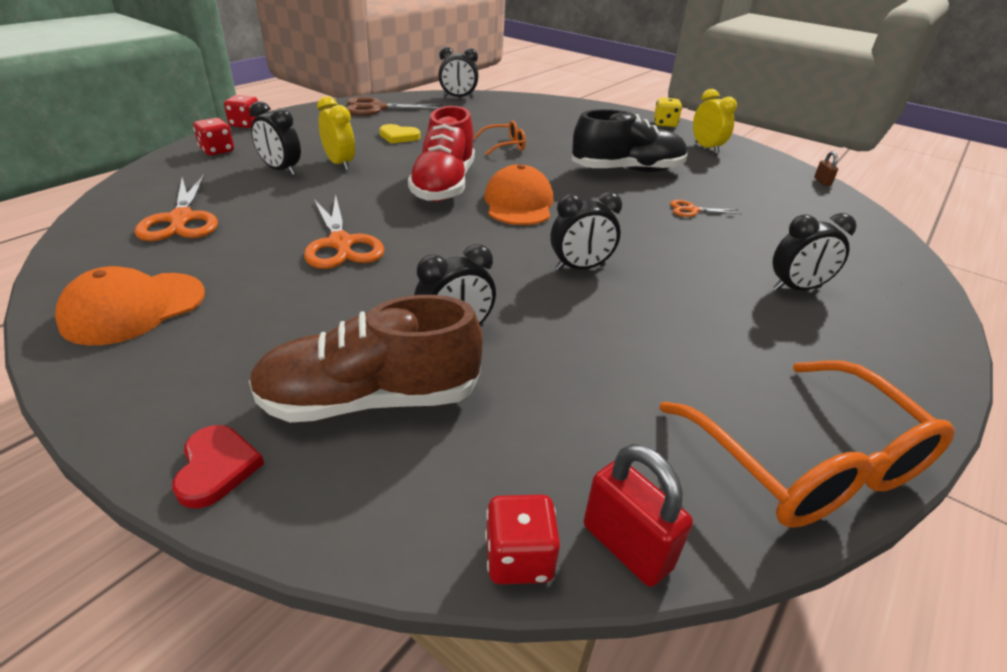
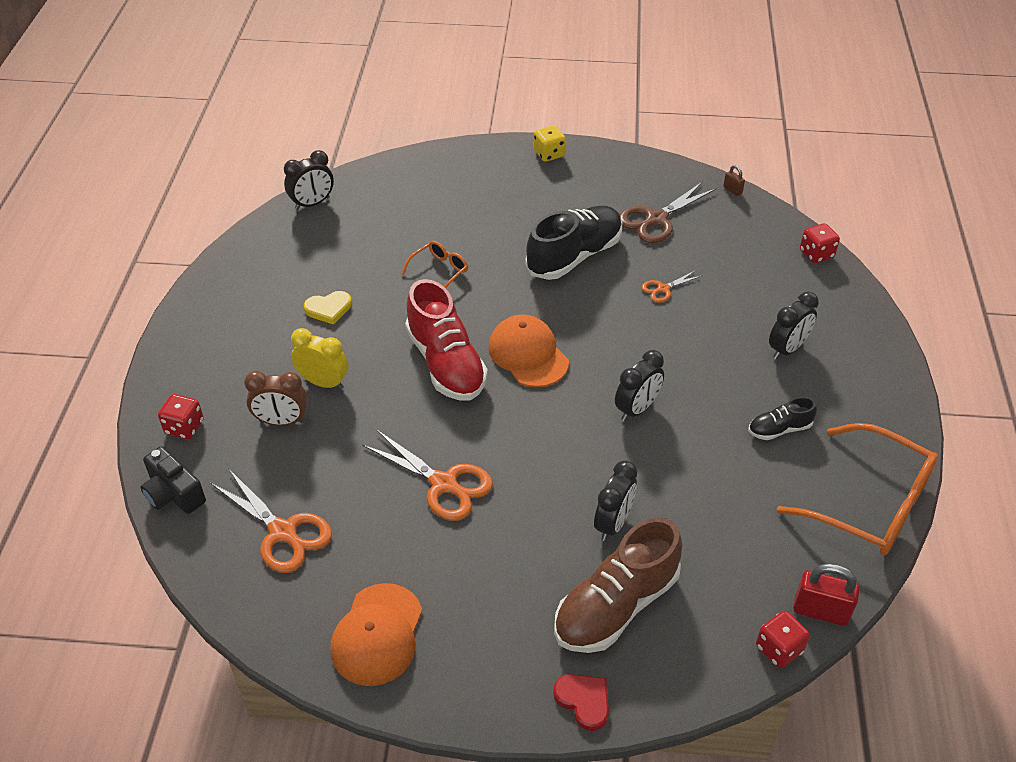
camera: 30 degrees left, 10 degrees up
(153, 174) = (174, 494): none -> black camera
(245, 125) = (154, 371): red dice -> red dice (816, 254)
(281, 170) = (282, 421): black clock -> brown clock
(377, 108) = (252, 269): brown scissors -> brown scissors (656, 219)
(706, 148) = (612, 181): yellow clock -> none
(731, 342) = (779, 429): none -> black shoe

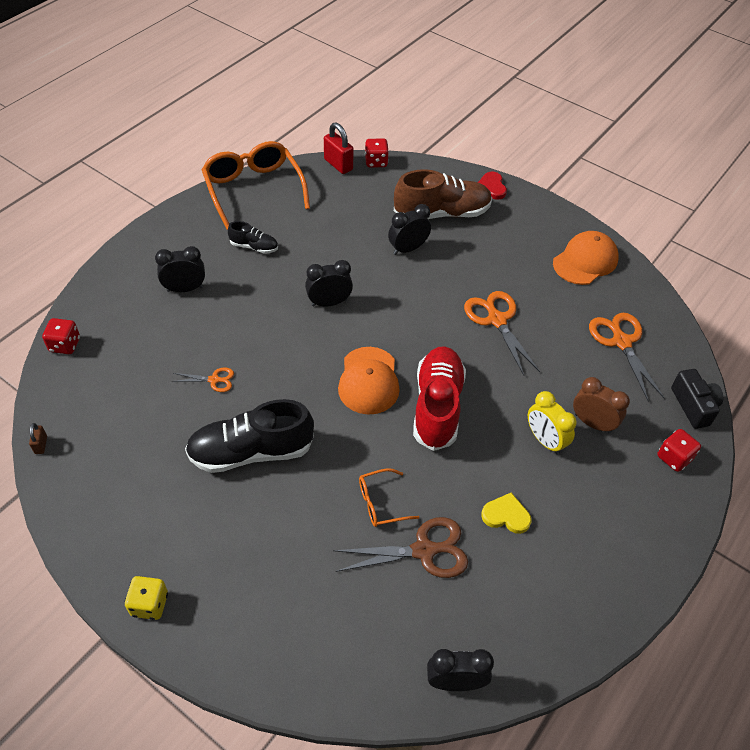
camera: 150 degrees left, 5 degrees up
(656, 219) = (143, 451): brown scissors -> brown scissors (424, 550)

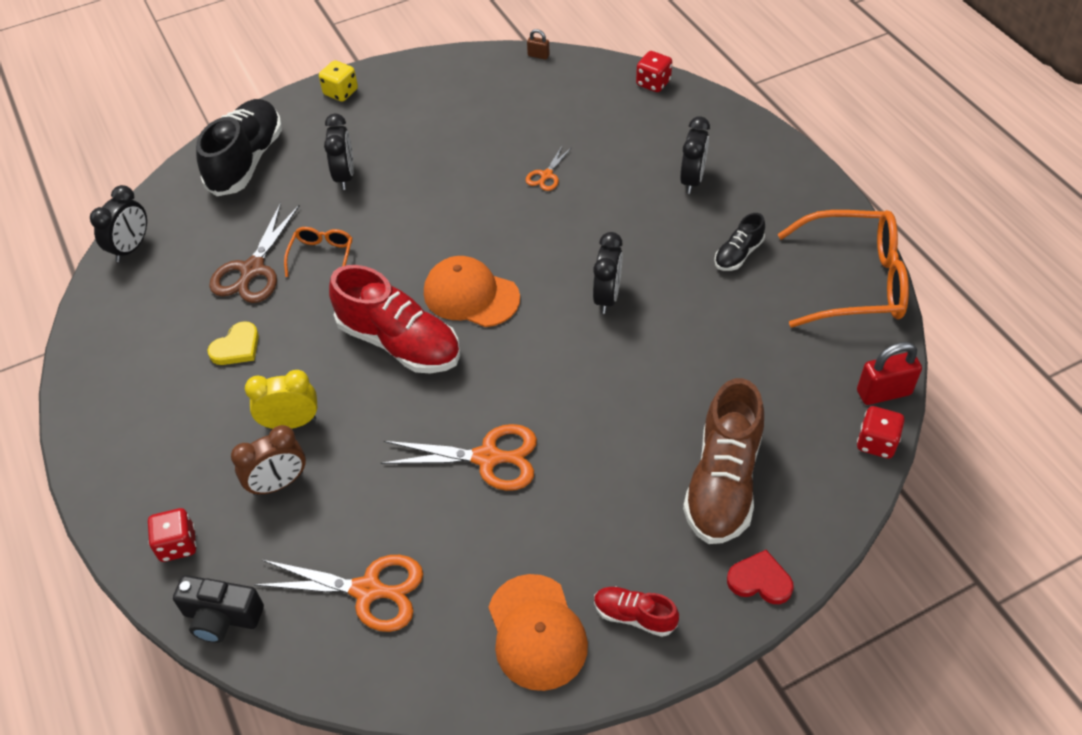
camera: 120 degrees right, 0 degrees up
(251, 452) = (442, 181): black shoe -> black shoe (246, 161)
(408, 249) = (665, 411): black clock -> black clock (345, 176)
(546, 227) = (634, 616): none -> red shoe

